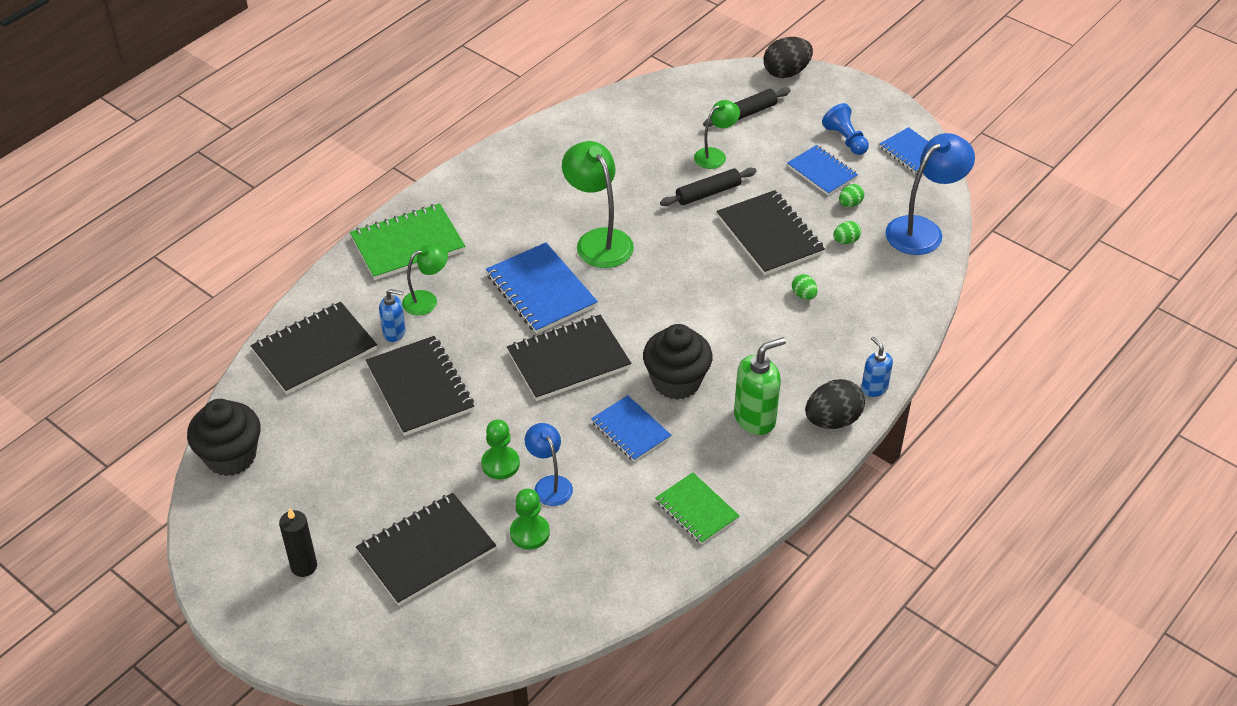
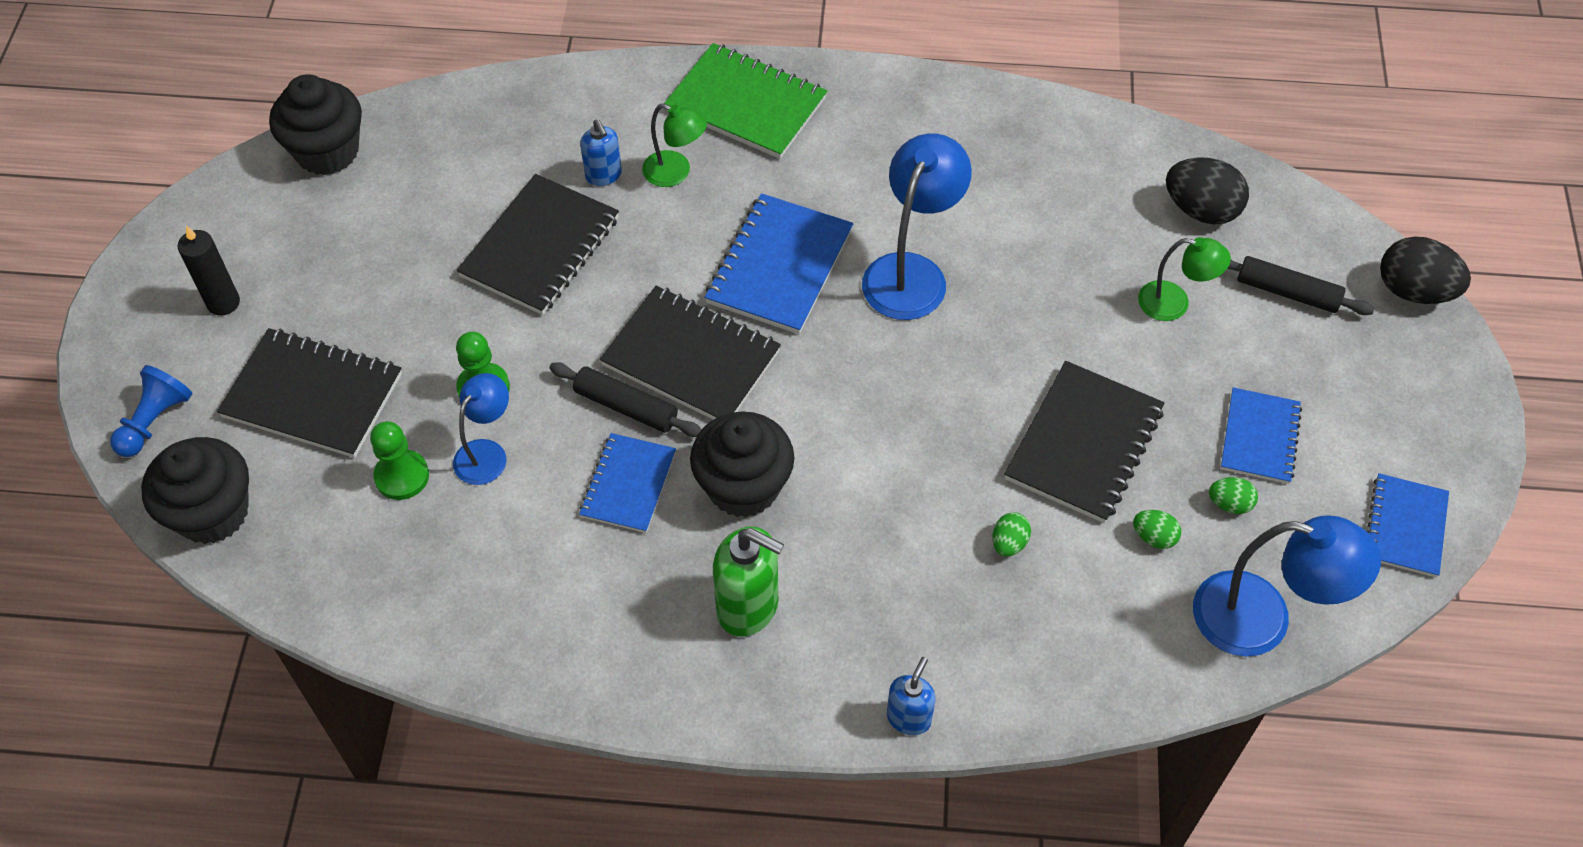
camera: 55 degrees right, 10 degrees up
(315, 350) = (523, 125): black notebook -> none
(470, 642) = (212, 513): none -> black cupcake
(598, 240) = (911, 272): green lamp -> blue lamp
(697, 510) = (552, 627): green notebook -> none
(708, 193) = (1097, 335): black rolling pin -> black rolling pin (626, 406)
(832, 420) = (813, 698): black egg -> black egg (1201, 210)
(845, 139) = (1351, 430): blue pawn -> blue pawn (155, 421)

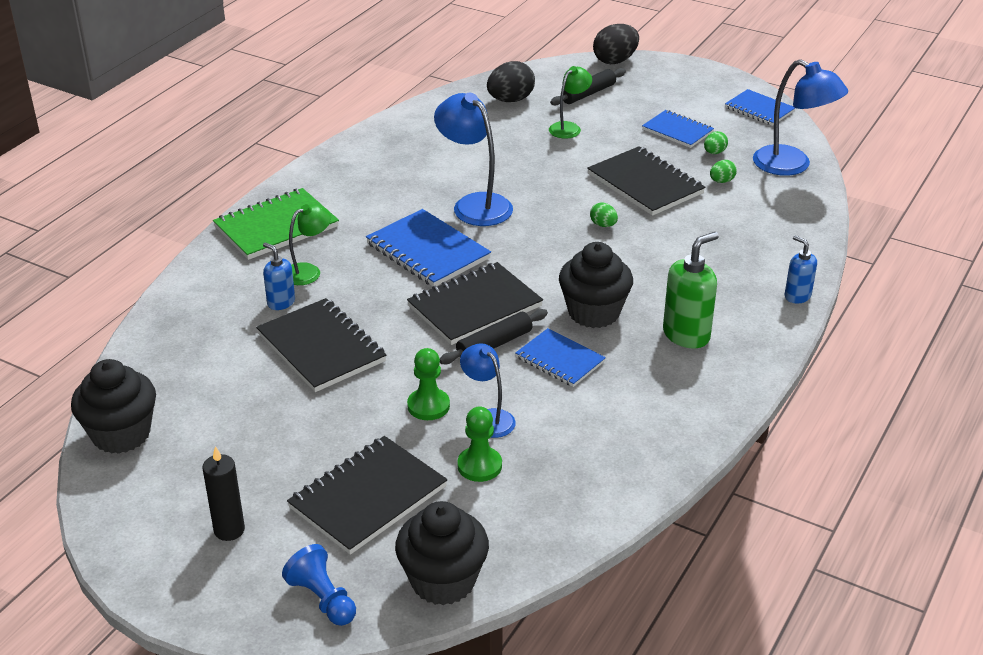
camera: 65 degrees left, 20 degrees down
(604, 175) = (281, 302): blue soap dispenser -> blue soap dispenser turned 135 degrees counterclockwise
(1009, 543) = (697, 228): green egg -> green egg (603, 225)
(1262, 619) = (792, 165): blue lamp -> blue lamp turned 90 degrees clockwise

